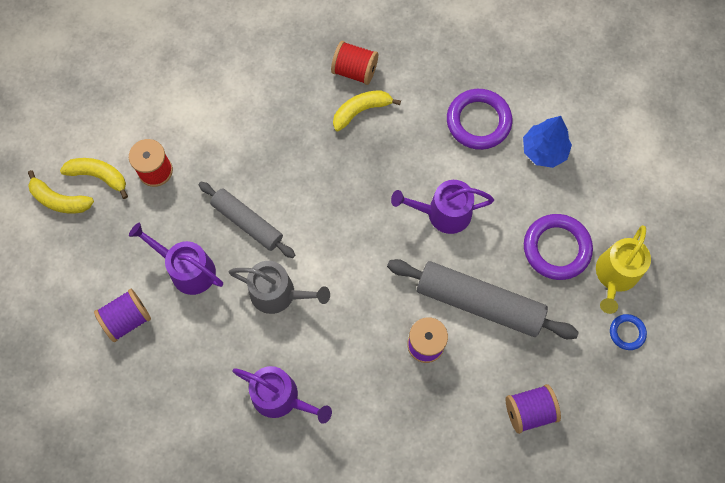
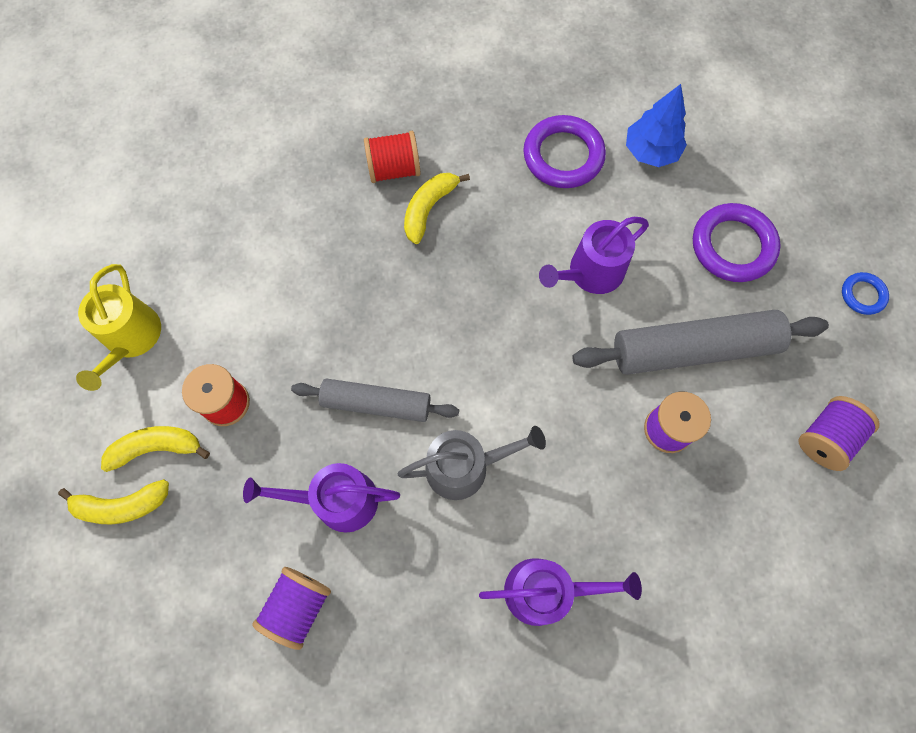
camera: 30 degrees left, 0 degrees up
(615, 275) = (809, 242): yellow watering can -> yellow watering can (131, 338)

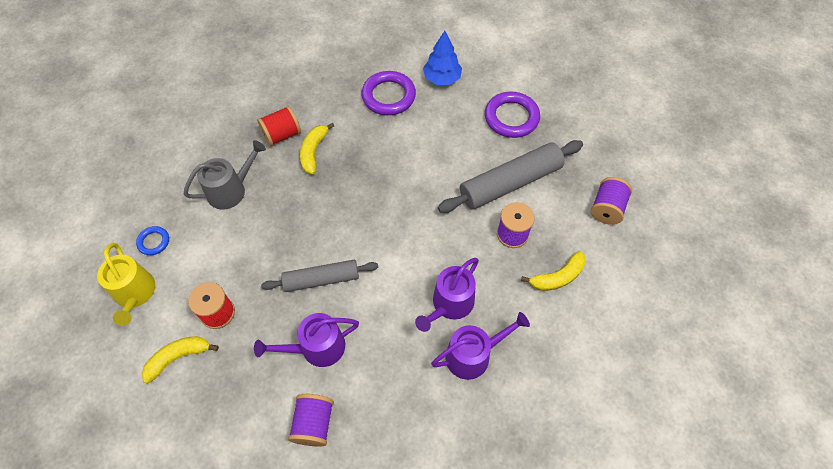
camera: 20 degrees left, 10 degrees down
(122, 505) = (166, 403): yellow banana -> yellow banana (558, 277)
(465, 467) = (394, 298): grey watering can -> grey watering can (231, 190)
(590, 273) = (431, 158): purple watering can -> purple watering can (450, 304)
(862, 295) = (597, 122): blue ring -> blue ring (154, 242)

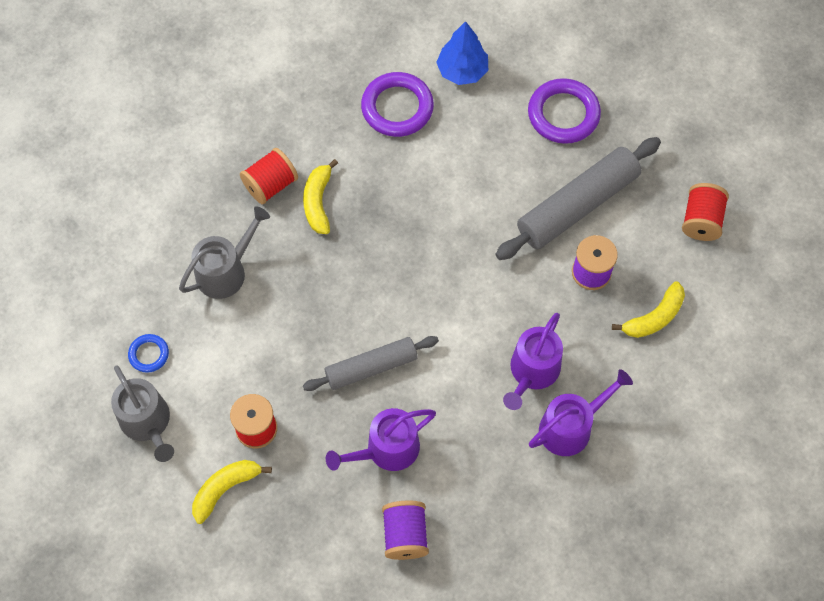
camera: 10 degrees left, 5 degrees up
(135, 294) = (147, 422): yellow watering can -> grey watering can
(607, 209) = (701, 221): purple spool -> red spool

